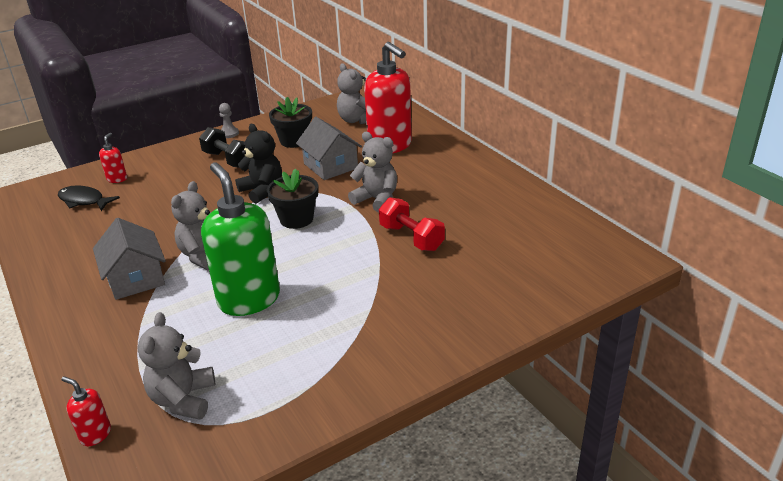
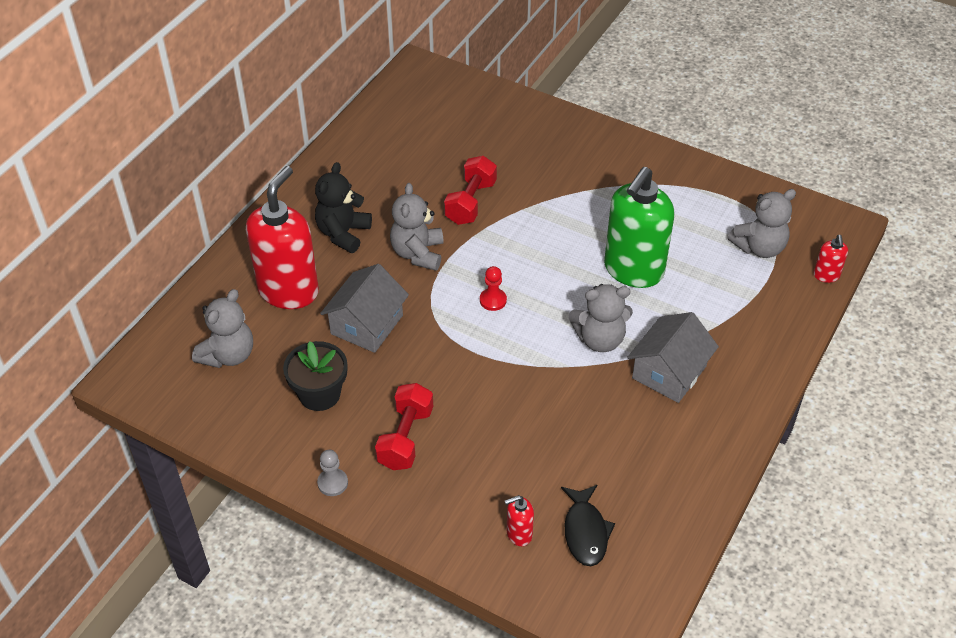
camera: 120 degrees left, 15 degrees up
(228, 160) = (405, 438): black dumbbell -> red dumbbell
(262, 191) = (456, 360): black teddy bear -> black teddy bear (343, 233)
(296, 219) = (493, 300): black flower pot -> red pawn

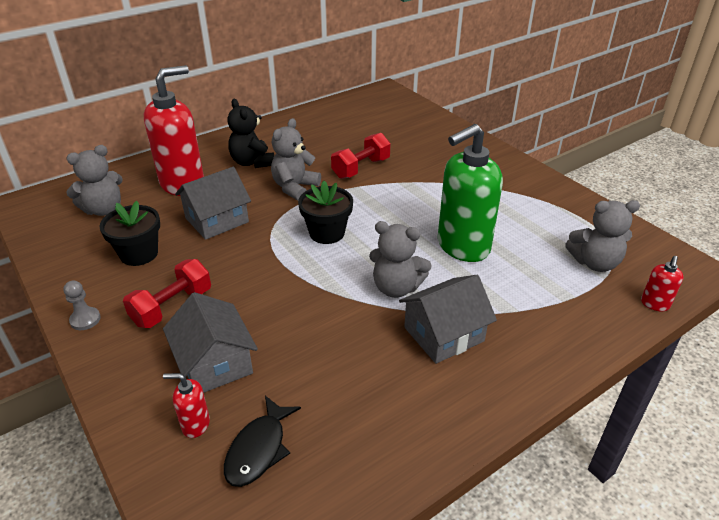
camera: 25 degrees right, 10 degrees down
(343, 233) = (252, 162): black teddy bear -> black teddy bear turned 75 degrees counterclockwise
(491, 476) = (215, 363): none -> grey house
(493, 300) = (327, 233): red pawn -> black flower pot

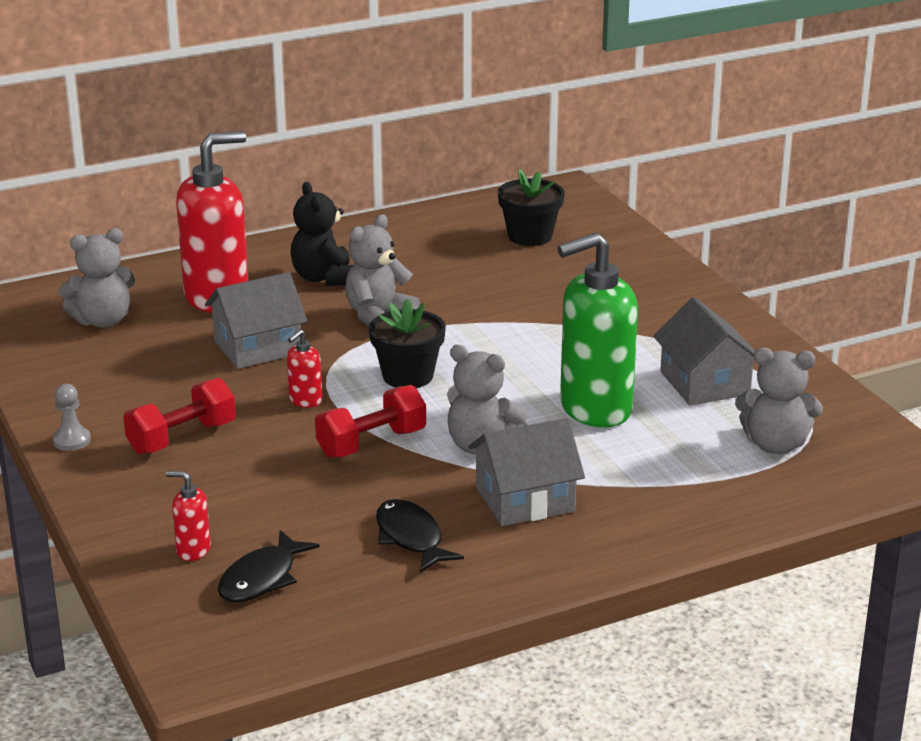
camera: 10 degrees right, 10 degrees down
(139, 254) = (146, 377): black flower pot -> black flower pot (530, 236)
(215, 363) = (226, 498): grey house -> grey house (704, 383)
(361, 168) = (485, 299): red dumbbell -> red dumbbell (371, 443)
(370, 385) = (411, 538): none -> black fish
(655, 304) = (831, 497): red soap dispenser -> red soap dispenser (305, 401)

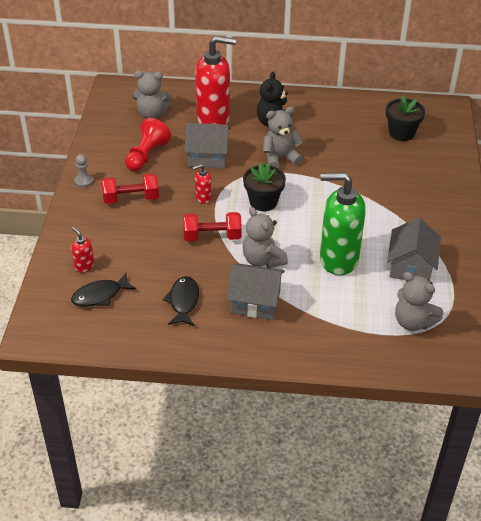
camera: 30 degrees right, 15 degrees up
(150, 375) = (146, 155): none -> red pawn

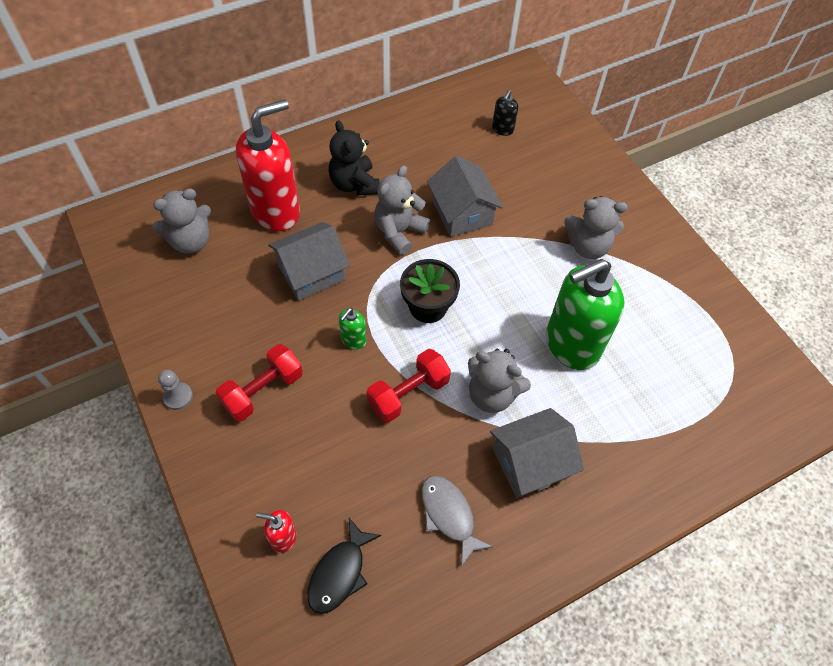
camera: 35 degrees left, 15 degrees up
(146, 155) = (232, 310): red pawn -> none
(183, 301) = (449, 515): black fish -> grey fish
(203, 198) = (353, 340): red soap dispenser -> green soap dispenser
(401, 133) = (502, 129): black flower pot -> black soap dispenser
(410, 266) = (649, 310): grey house -> grey house (462, 212)
(413, 322) = (709, 387): grey teddy bear -> grey teddy bear (588, 246)

